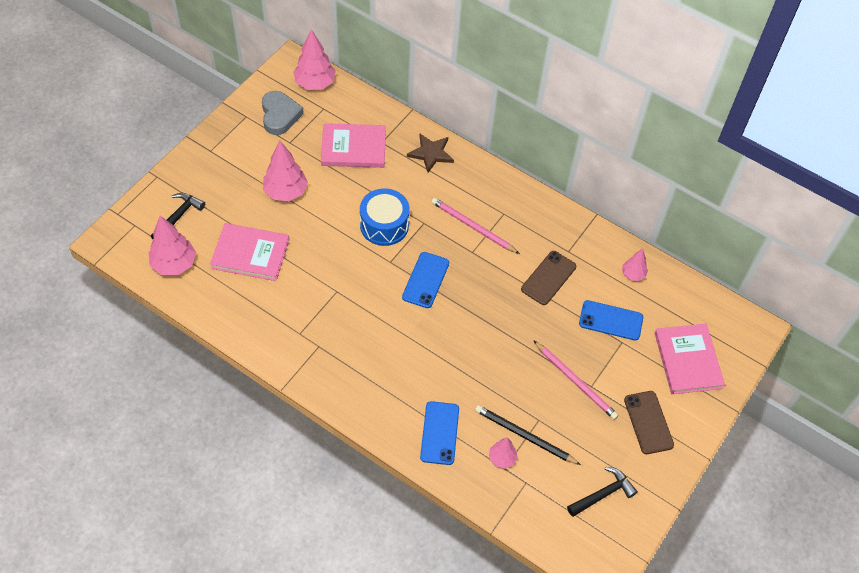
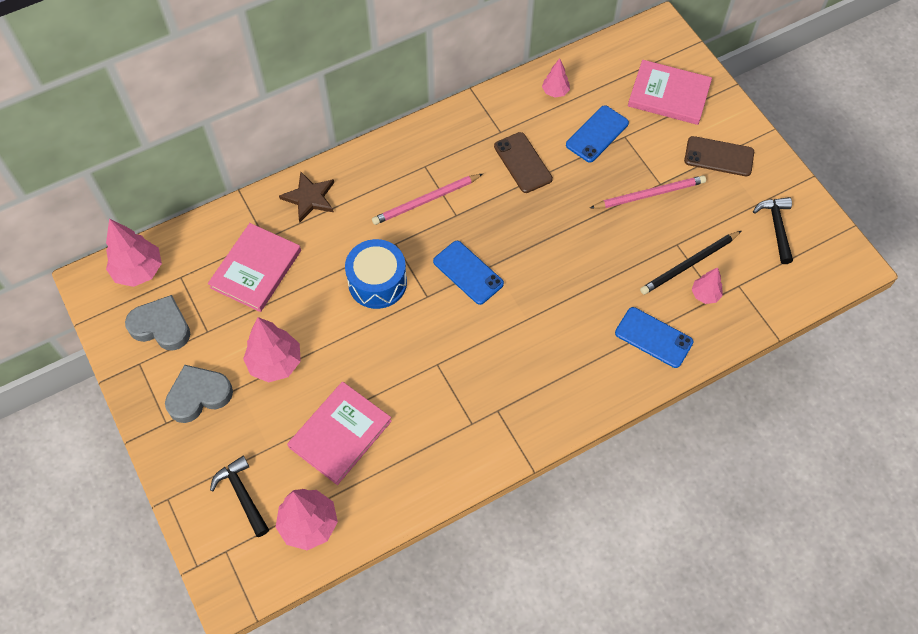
camera: 60 degrees left, 5 degrees up
(239, 159) = (198, 395): none -> grey heart

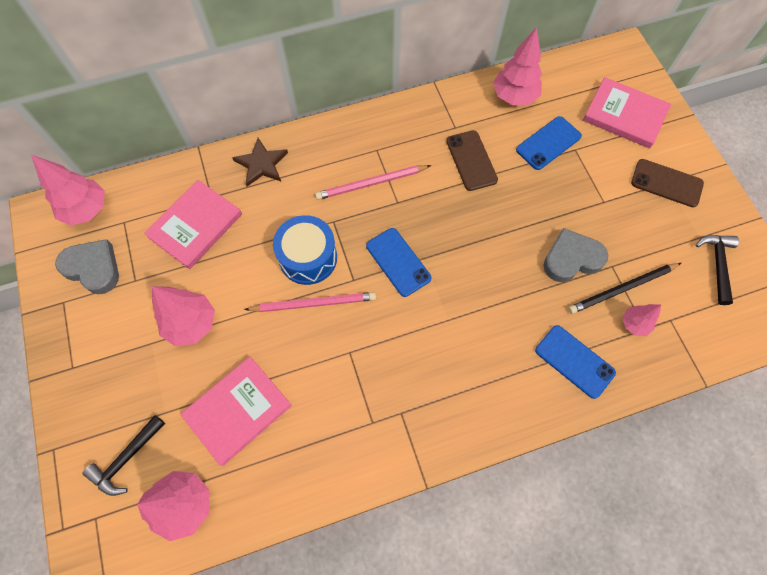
camera: 10 degrees right, 5 degrees up
(198, 395) = (110, 345): grey heart -> grey heart (571, 259)
(242, 495) = (126, 459): black hammer -> black hammer turned 120 degrees counterclockwise
(555, 92) = (514, 97): pink tree -> pink tree, size x1.77
(650, 194) = (592, 211): pink pencil -> pink pencil (314, 303)

